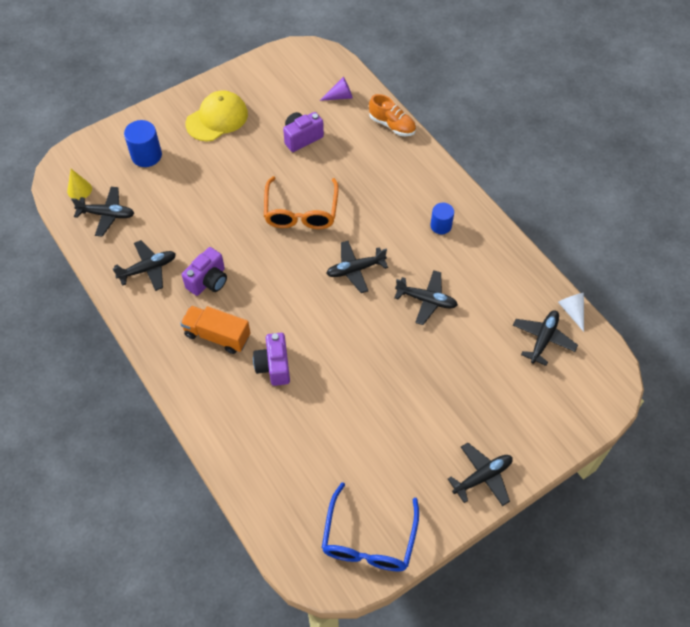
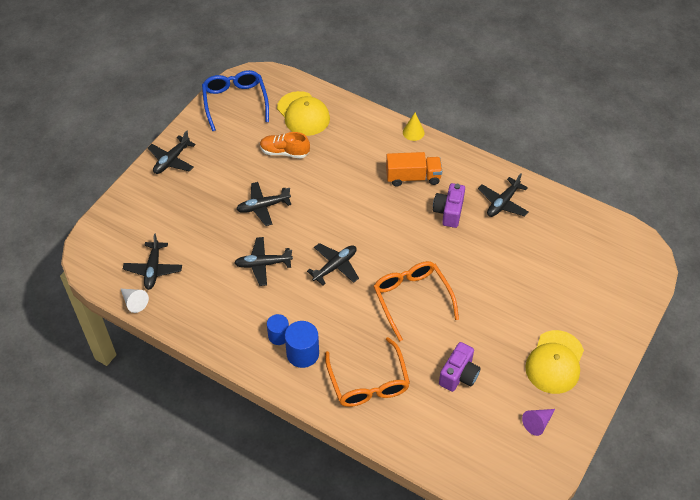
camera: 155 degrees right, 5 degrees down
(79, 190) = (615, 242): yellow cone -> yellow cone (413, 132)
(107, 214) = (573, 231): black plane -> black plane (263, 207)
(146, 155) = (587, 296): blue cylinder -> blue cylinder (302, 353)
(274, 366) = (357, 173): purple camera -> none
(291, 479) = (303, 114): none -> yellow cap
(340, 96) = (451, 443): purple cone -> purple cone (537, 423)
(380, 160) = (368, 382): none -> orange glasses
(392, 125) = (377, 429): orange shoe -> orange shoe (284, 152)

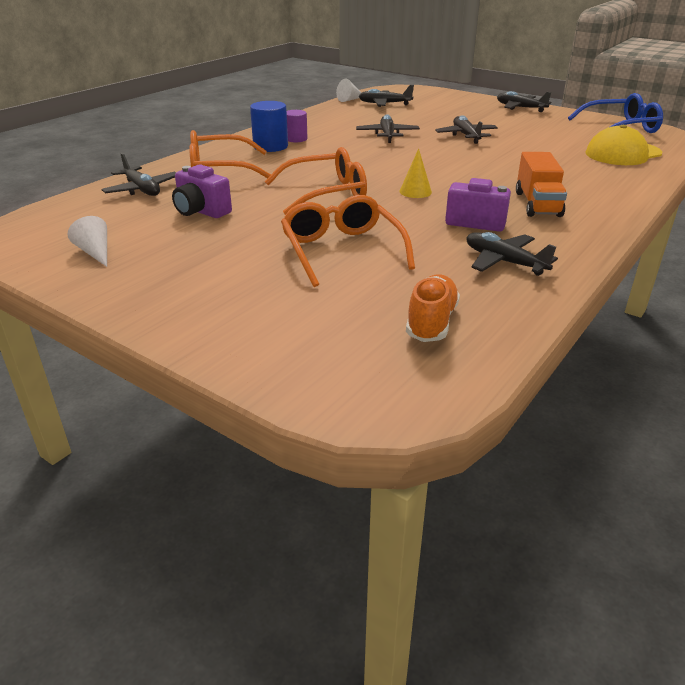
camera: 95 degrees right, 20 degrees down
(279, 336) = (296, 139): blue cylinder -> purple cylinder
(284, 152) = (552, 145): orange shoe -> orange shoe (431, 322)
(335, 266) = (381, 161): black plane -> black plane (142, 189)
(413, 132) = (629, 208): yellow cone -> yellow cone (415, 191)
(504, 282) = (342, 250): none -> orange glasses
(537, 423) = (95, 252): purple cone -> white cone
(555, 362) = (183, 274): yellow cap -> none

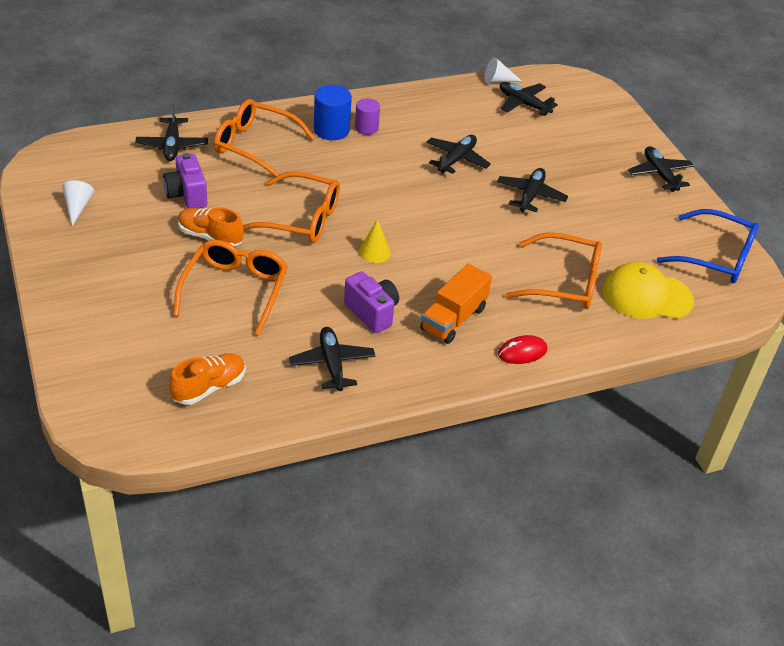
camera: 30 degrees right, 10 degrees up
(263, 227) = (210, 237): none -> orange shoe
(566, 164) = (564, 282): none -> orange glasses
(614, 203) = (522, 352): none -> red mouse

